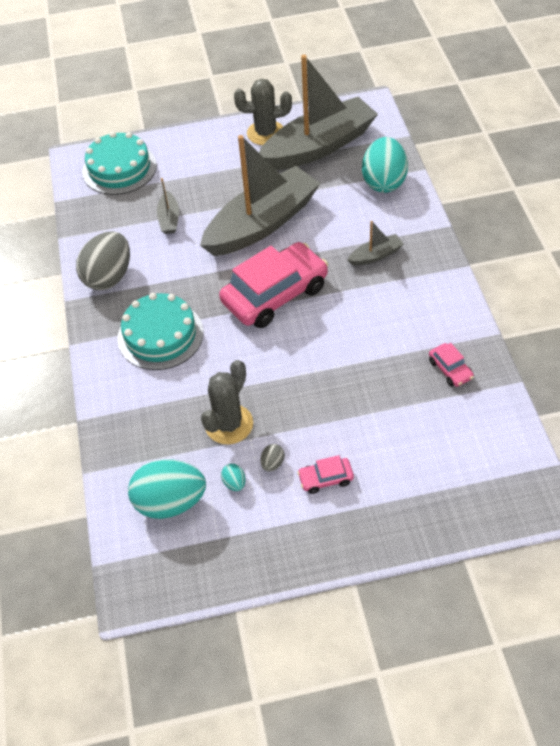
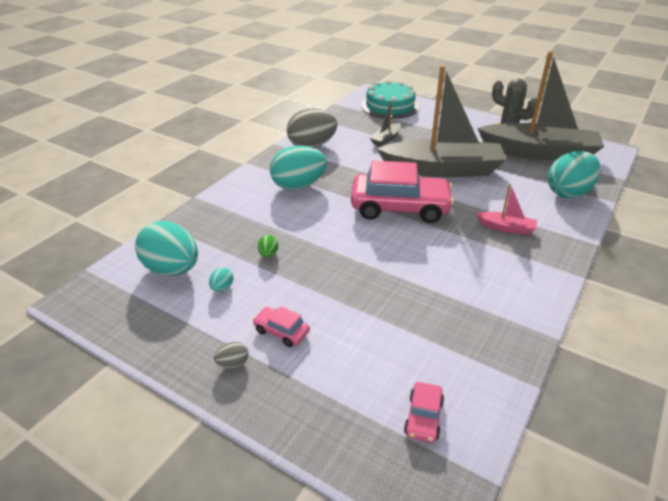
camera: 40 degrees right, 15 degrees down
(160, 335) = (298, 186): turquoise cake -> turquoise egg
(229, 424) = (268, 254): grey cactus -> green egg
(272, 463) = (261, 295): grey egg -> grey egg (233, 364)
(375, 255) = (506, 228): grey boat -> pink boat
(450, 369) = (478, 333): pink car -> pink car (423, 417)

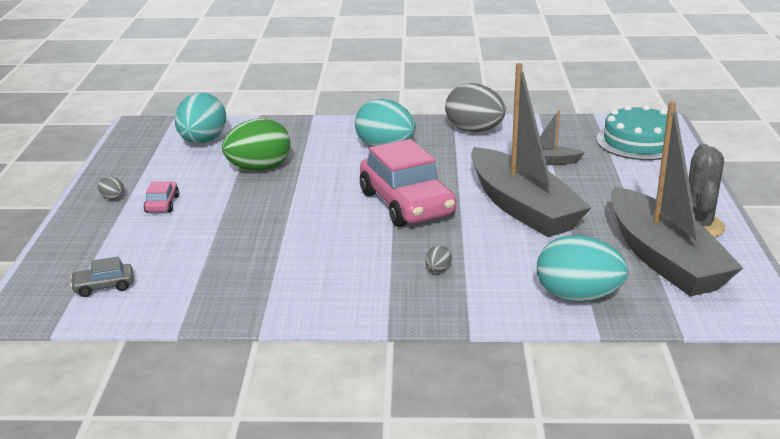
camera: 60 degrees right, 10 degrees down
(222, 288) = (196, 166): turquoise egg -> none
(268, 254) = (259, 169): green egg -> green egg, size x2.46
(423, 417) = (104, 286): pink car -> grey car
(506, 228) = (437, 270): pink boat -> grey egg

